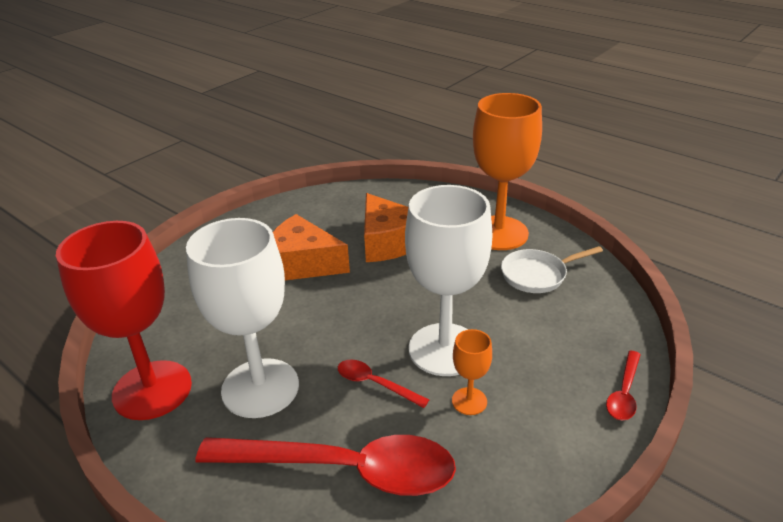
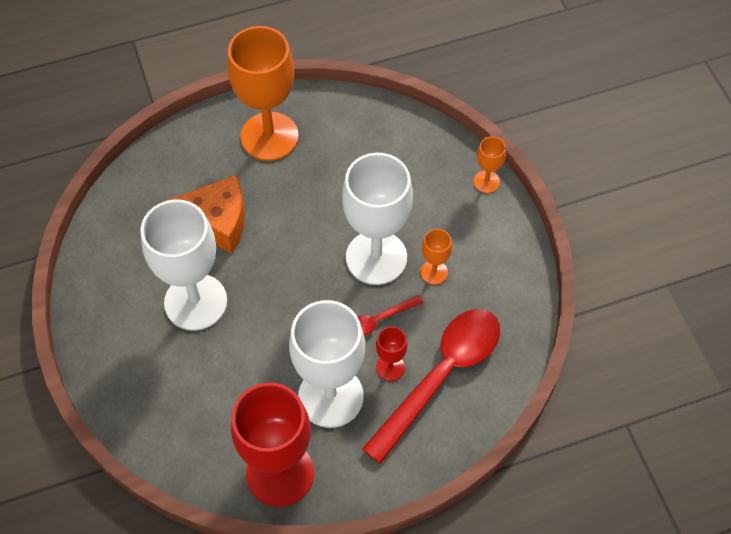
camera: 60 degrees left, 25 degrees up
(302, 264) = (195, 302): orange cheese -> white goblet
(325, 419) = (390, 367): none -> red goblet
(537, 275) = (341, 147): white pan -> none
(624, 393) = (486, 182): red spoon -> orange goblet

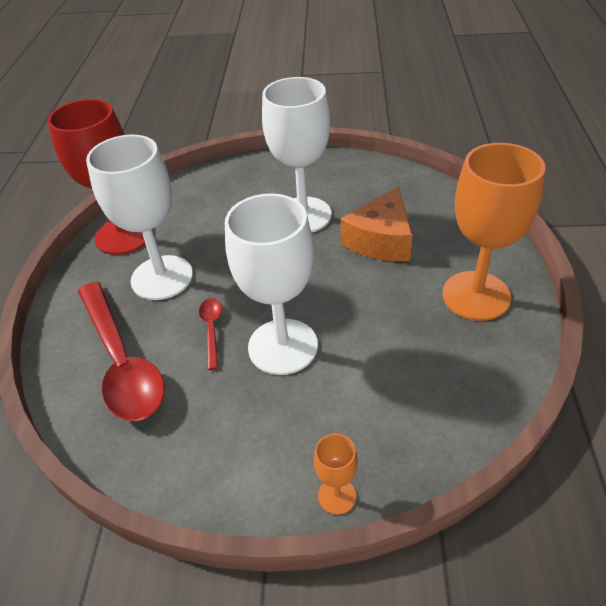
camera: 115 degrees right, 15 degrees down
(390, 367) = (158, 325): red goblet -> none
(434, 272) = (237, 392): orange goblet -> none

